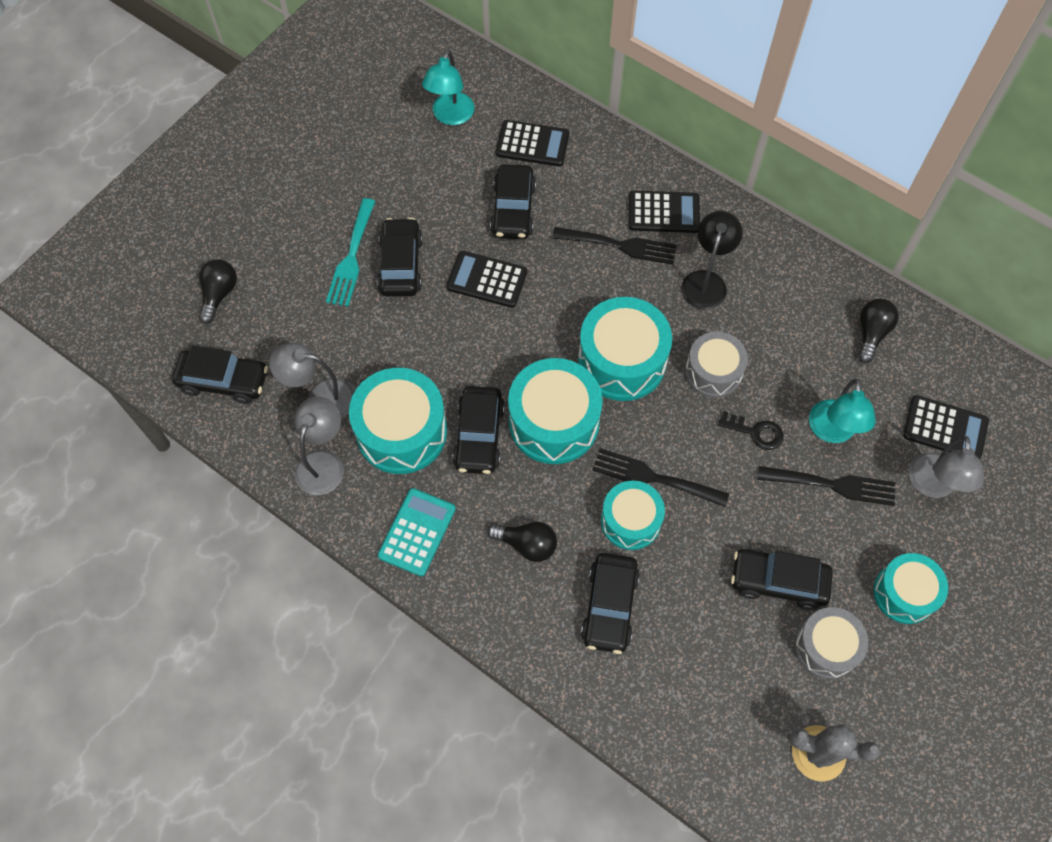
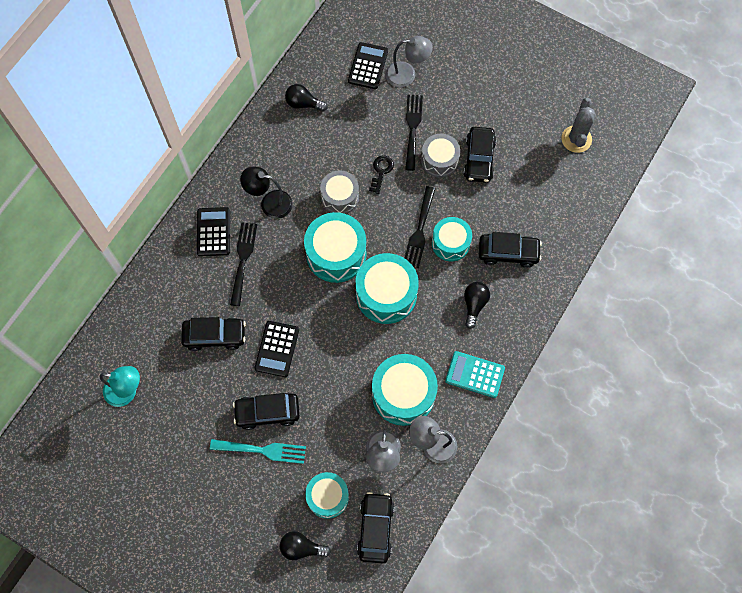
camera: 95 degrees left, 5 degrees up
(479, 436) = (401, 342): black car -> none
(532, 144) = (153, 327): black calculator -> none
(826, 647) = (515, 134): grey drum -> grey drum (439, 160)
(832, 431) = (376, 128): turquoise lamp -> none
(904, 593) = (477, 93): turquoise drum -> turquoise drum (327, 497)

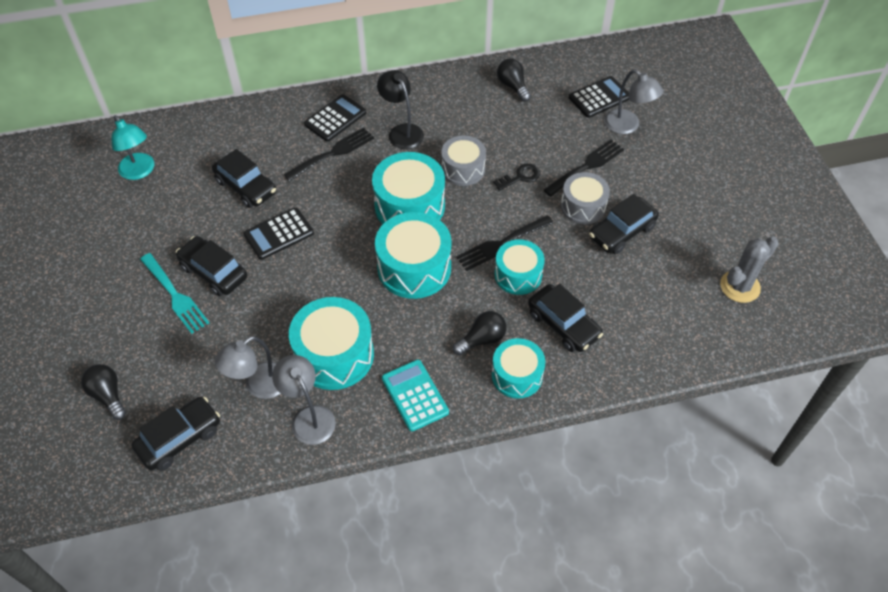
camera: 45 degrees right, 15 degrees down
(327, 497) = (176, 376): turquoise drum -> turquoise drum (517, 375)

